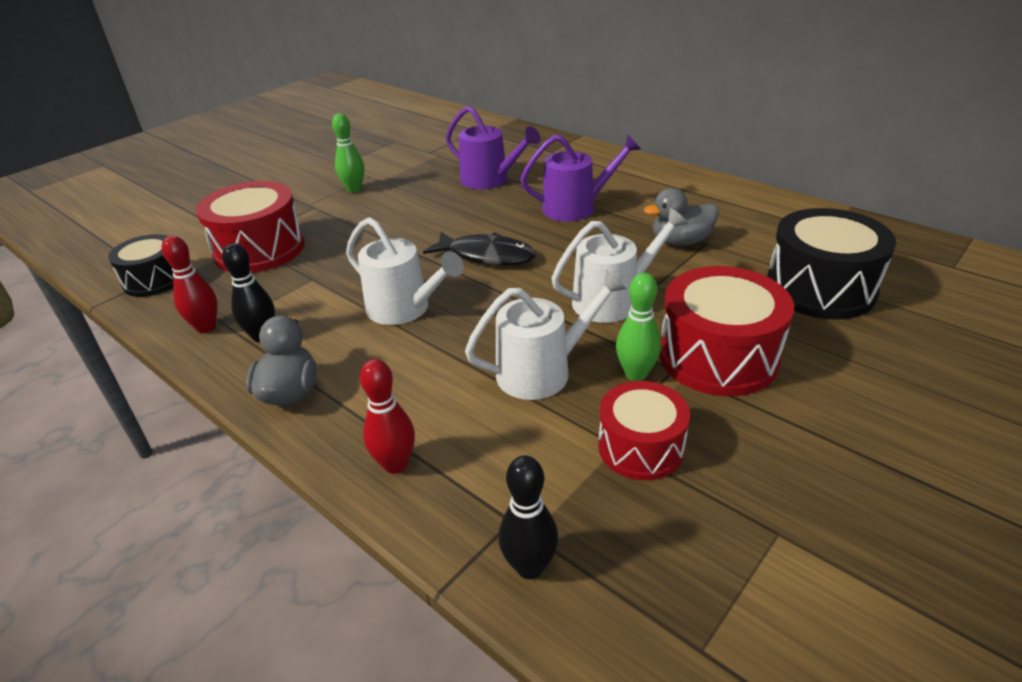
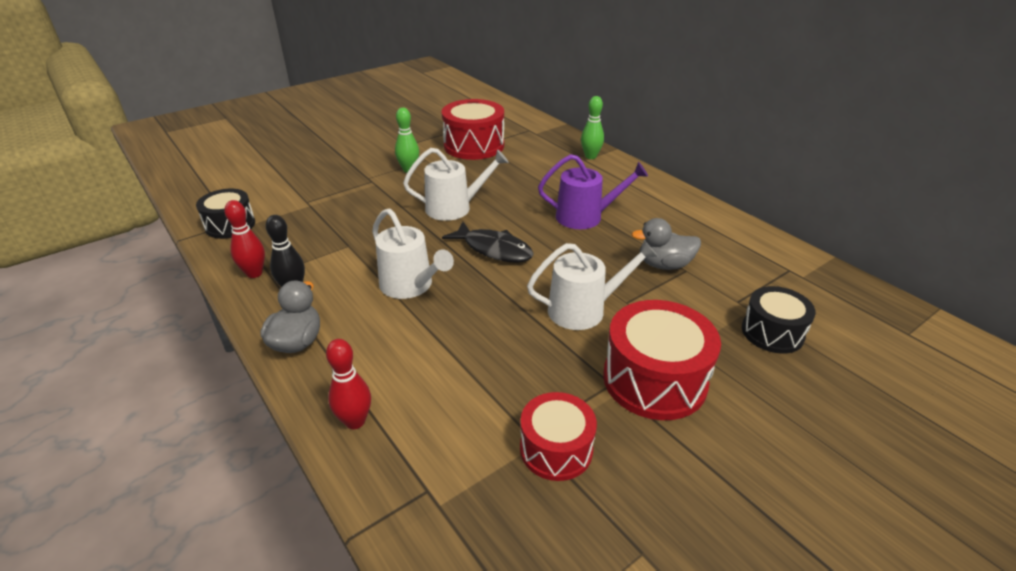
camera: 10 degrees right, 0 degrees up
(259, 249) = (317, 212): red drum -> red drum (474, 146)
(489, 180) = (522, 179): purple watering can -> none
(529, 566) = (427, 533): black bowling pin -> none
(542, 371) = (500, 363): white watering can -> white watering can (454, 208)
(636, 374) = (577, 382): green bowling pin -> green bowling pin (590, 156)
(820, 288) = (772, 332): black drum -> black drum, size x0.63

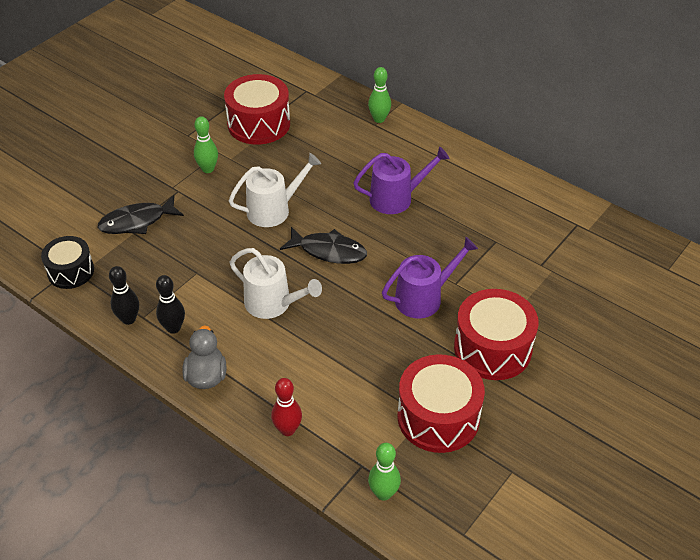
camera: 15 degrees left, 10 degrees up
(254, 273) = (128, 319): red bowling pin -> black bowling pin
(318, 197) = (137, 222): none -> black fish
(440, 538) = (383, 493): none -> green bowling pin
(556, 449) = (438, 417): red drum -> red drum, size x1.58
(583, 310) = (423, 298): white watering can -> purple watering can
(664, 265) = (476, 239): grey duck -> none
(772, 332) = (570, 289): black drum -> none

